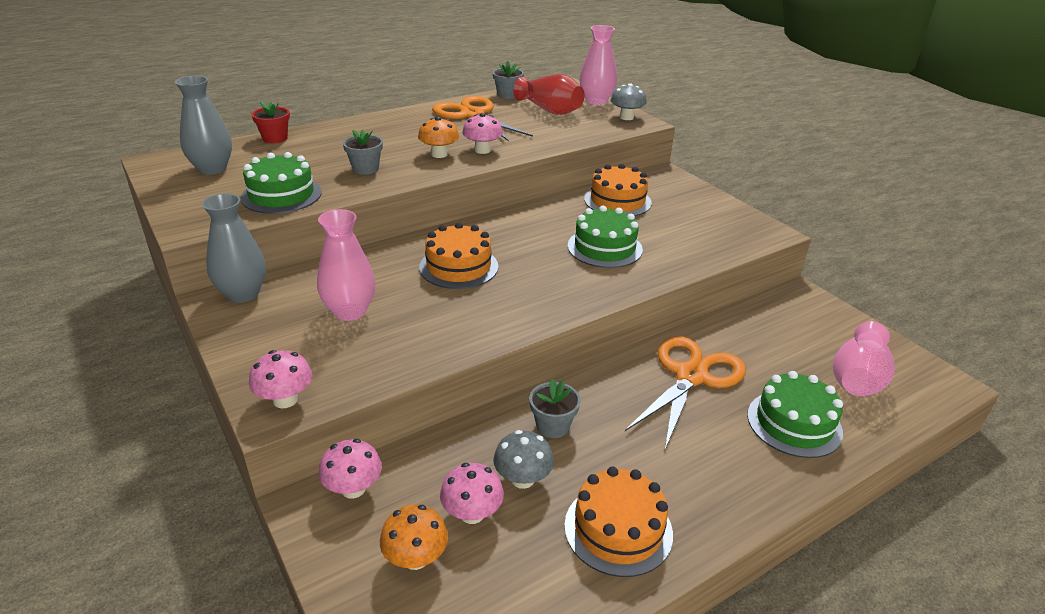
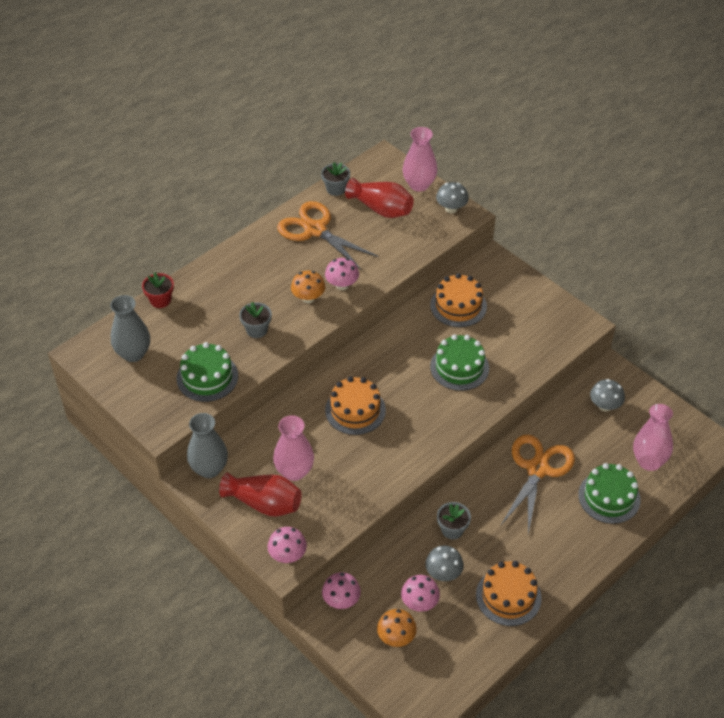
camera: 10 degrees left, 15 degrees up
(290, 337) = (264, 503): none -> red vase
(791, 325) = (605, 406): none -> grey mushroom

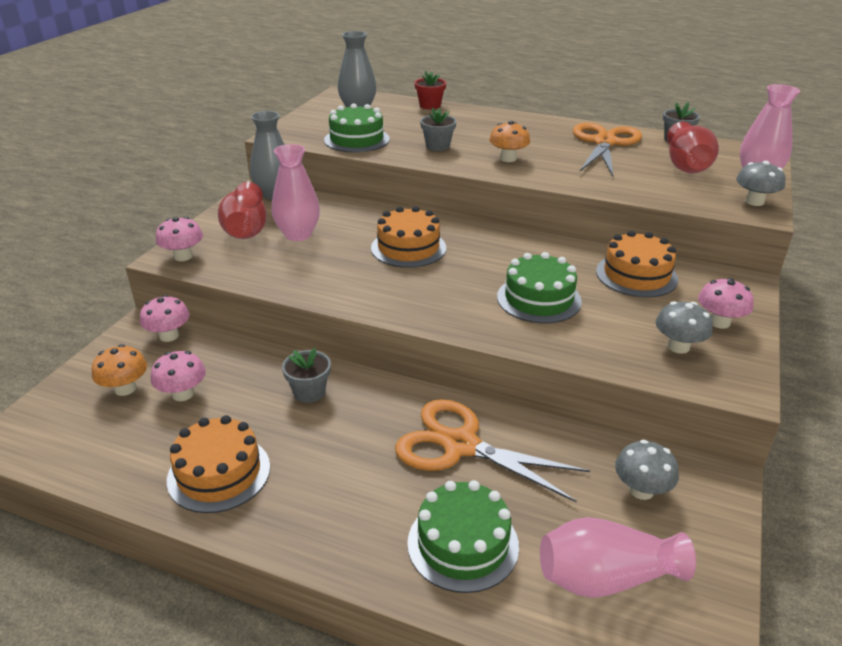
camera: 65 degrees right, 15 degrees down
(342, 285) = (547, 170): pink mushroom -> pink mushroom (719, 322)
(443, 573) = (236, 402): grey mushroom -> grey mushroom (678, 346)
(537, 469) = (460, 445): orange scissors -> orange scissors turned 150 degrees counterclockwise

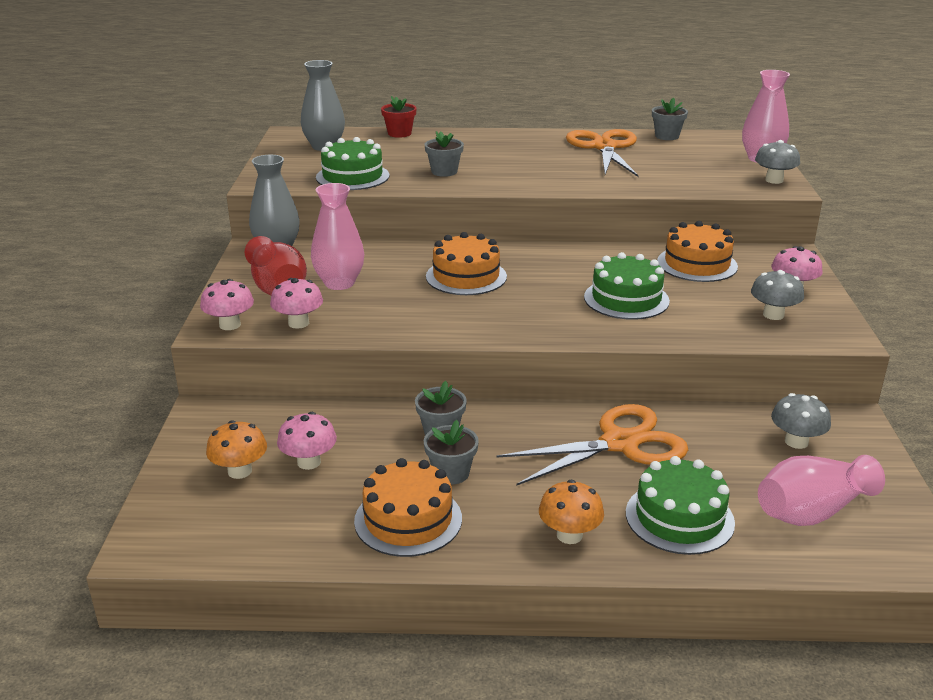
camera: 20 degrees left, 5 degrees down
(169, 336) = (245, 413): pink mushroom -> pink mushroom (298, 323)
(288, 436) = (451, 473): none -> grey flower pot
(460, 445) = (620, 443): orange scissors -> orange scissors turned 150 degrees clockwise
(508, 158) = (525, 174): orange mushroom -> orange mushroom (569, 535)
(686, 165) = (693, 158): red vase -> none

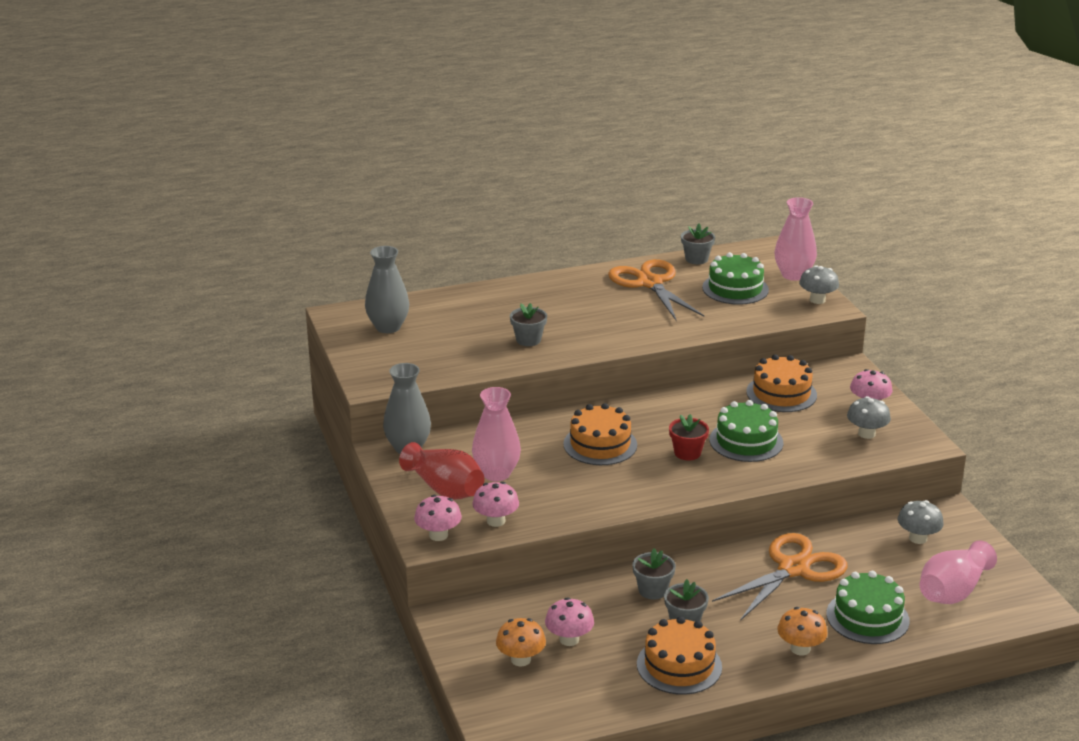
camera: 20 degrees left, 0 degrees up
(352, 176) = (449, 361): green cake -> green cake (735, 289)
(399, 133) = (446, 297): red flower pot -> red flower pot (687, 453)

